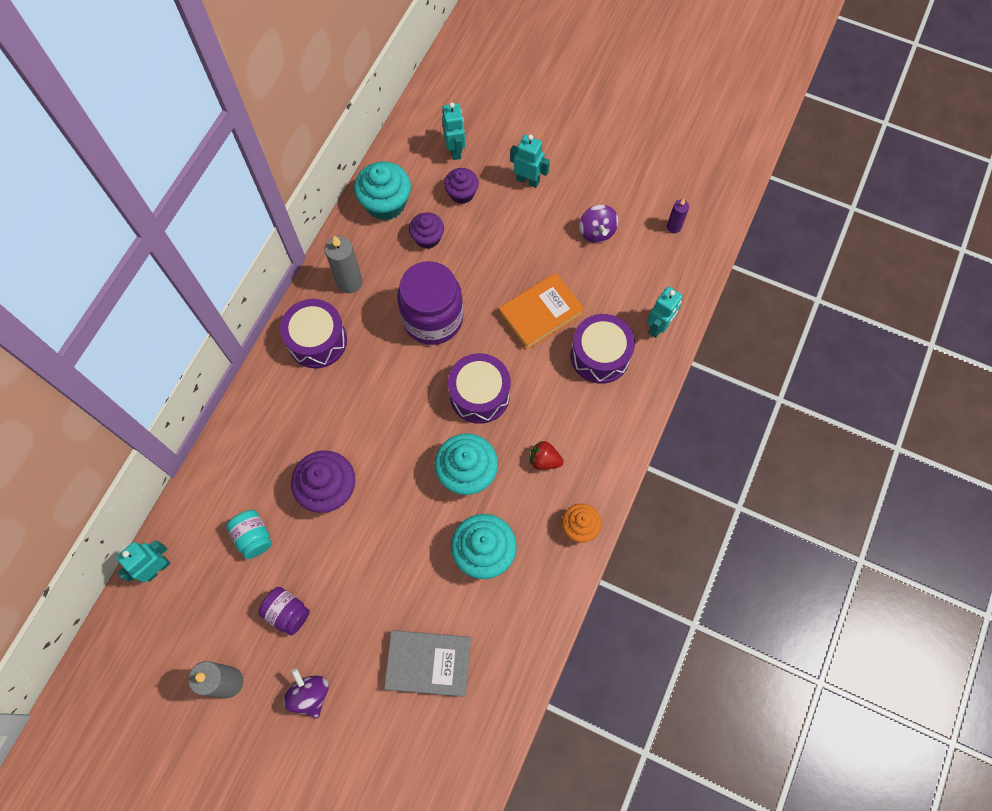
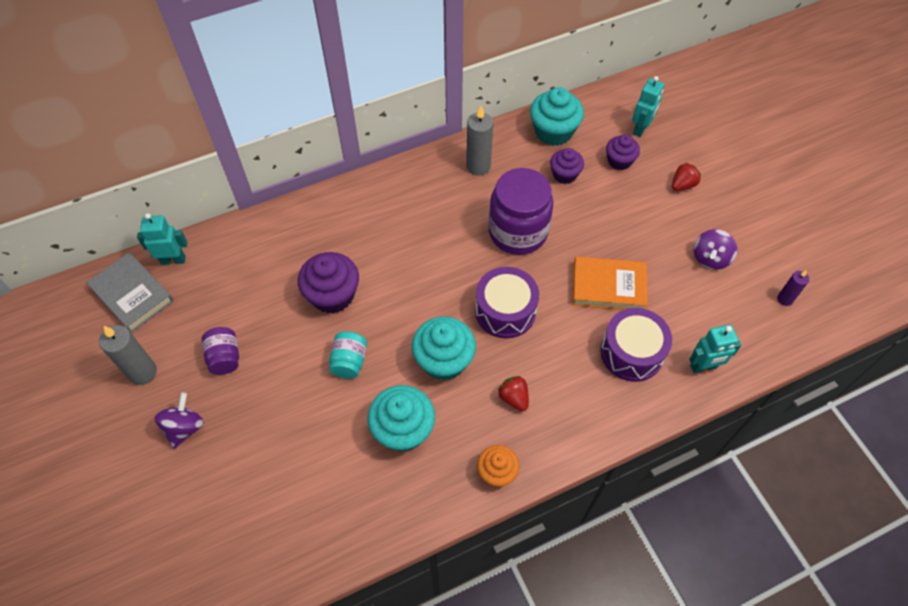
camera: 40 degrees right, 10 degrees down
(253, 537) = (252, 288): turquoise jar -> turquoise jar (349, 361)
(317, 340) = (419, 189): purple drum -> none
(428, 663) = (285, 478): grey book -> grey book (132, 295)
(528, 180) = (682, 185): turquoise robot -> red strawberry

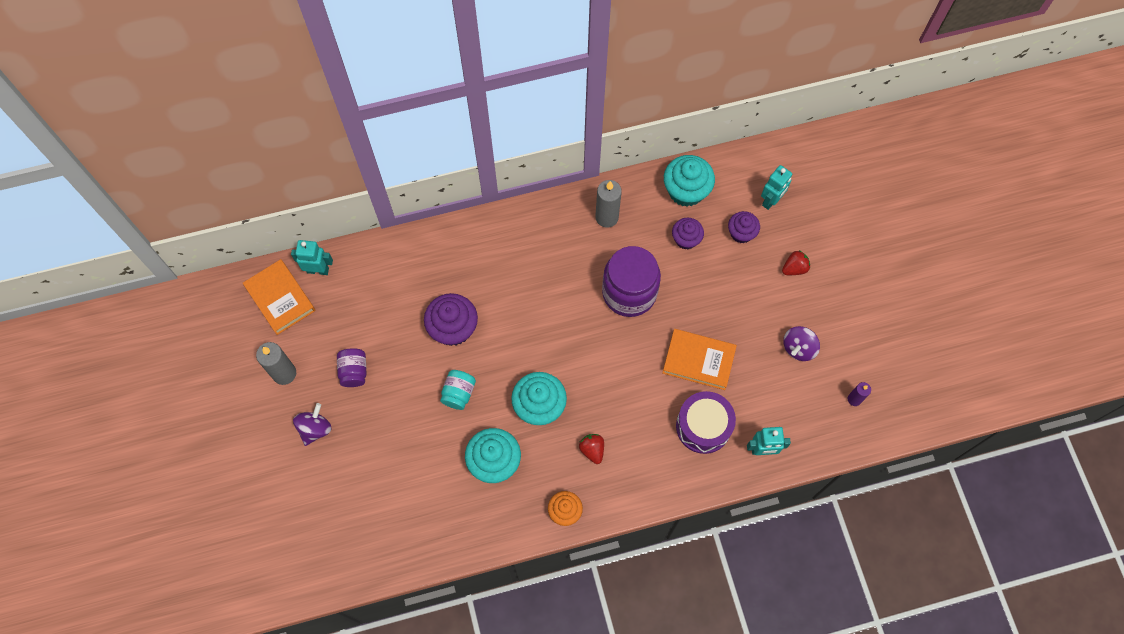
camera: 10 degrees right, 10 degrees up
(132, 295) = (280, 298): grey book -> orange book
(505, 311) = (601, 368): purple drum -> none

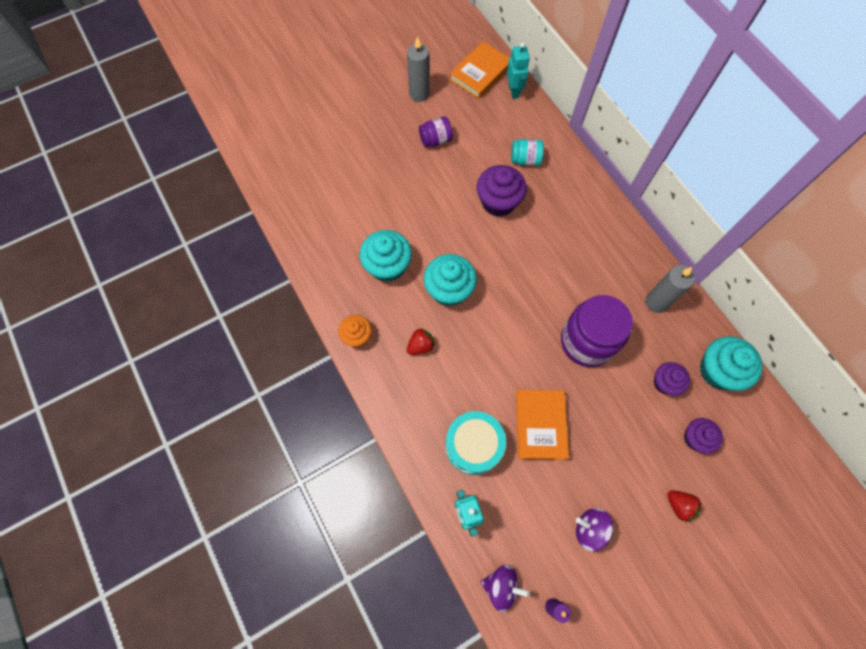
camera: 75 degrees right, 0 degrees up
(315, 429) = (379, 127): purple spinning top -> purple spinning top (501, 585)
(458, 393) = (441, 222): turquoise jar -> turquoise jar (525, 160)
(703, 426) = (473, 445): purple drum -> turquoise drum
(771, 200) = (747, 462): turquoise robot -> none

